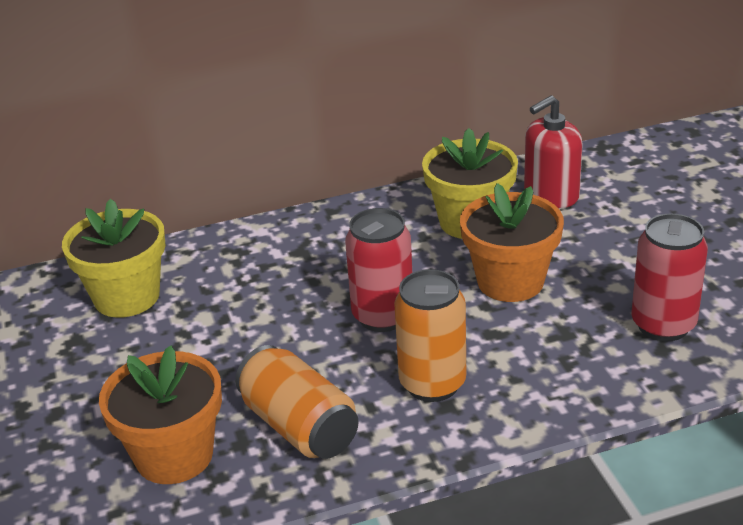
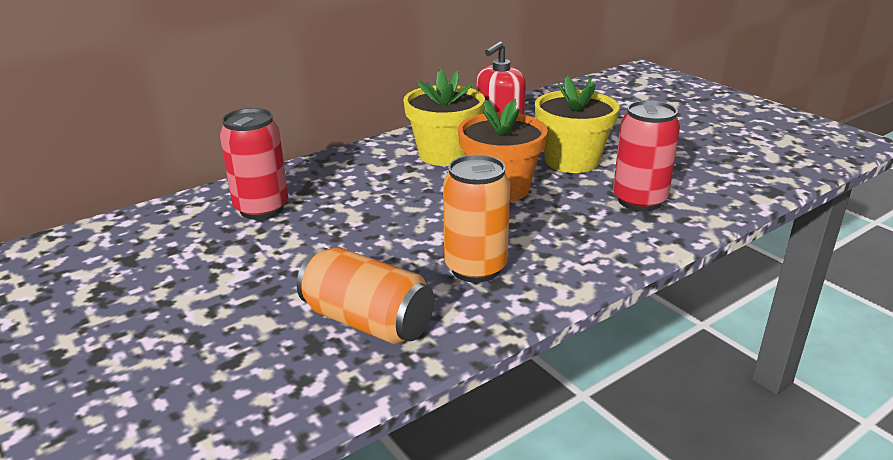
camera: 20 degrees left, 5 degrees down
(127, 297) = (148, 244): yellow flower pot -> yellow flower pot (572, 161)
(174, 455) = (247, 369): orange flower pot -> none
(383, 316) = (404, 226): red can -> red can (261, 209)

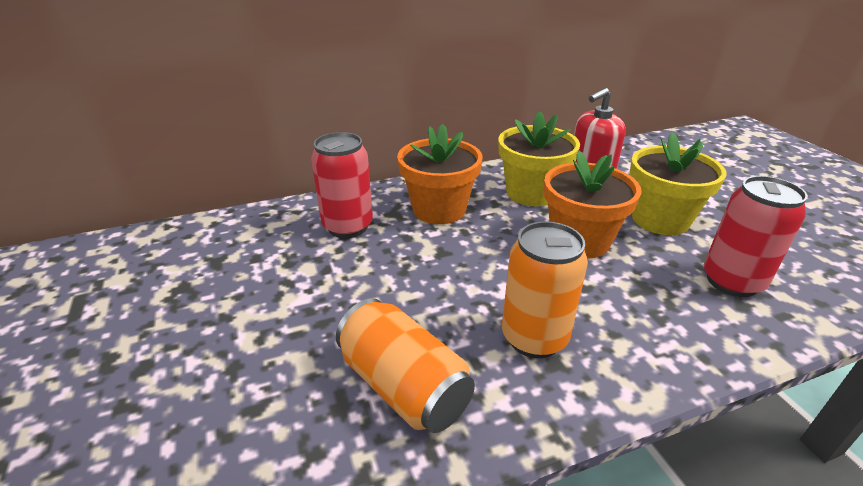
camera: 15 degrees right, 5 degrees up
(354, 181) = (439, 209): none -> orange flower pot

